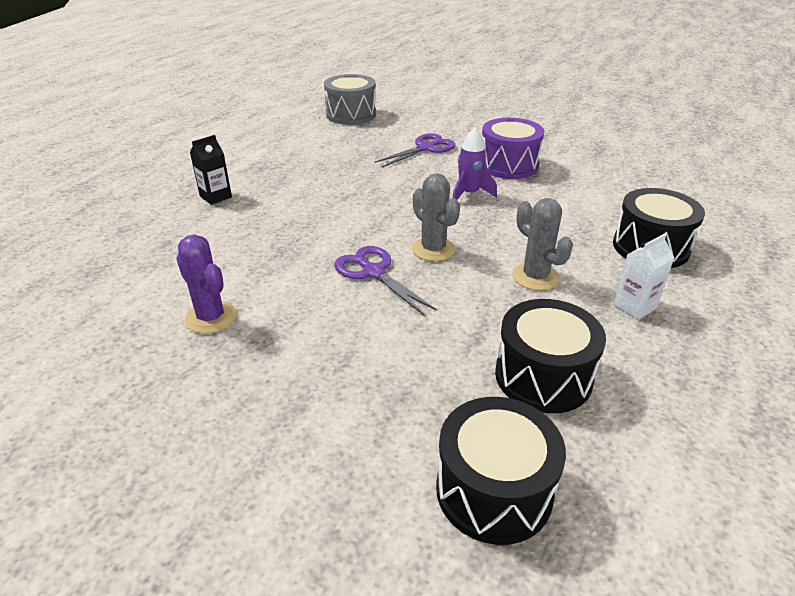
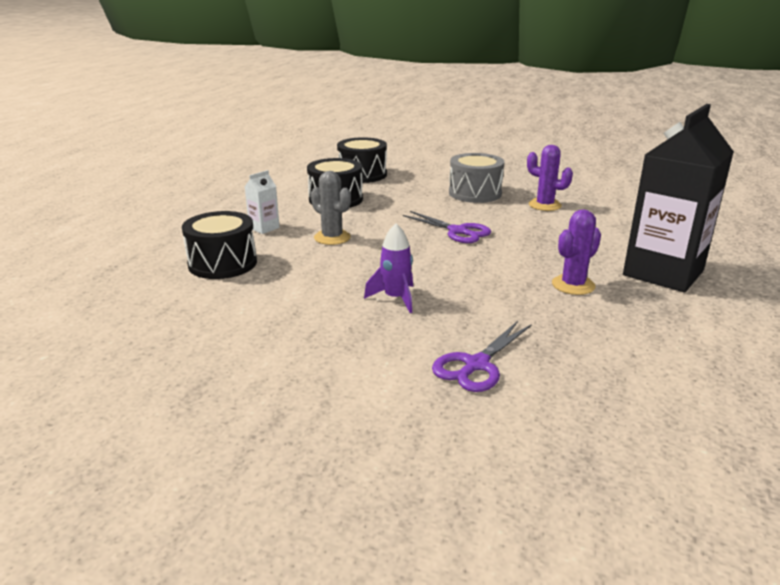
camera: 170 degrees right, 10 degrees down
(216, 197) = (663, 273): black carton -> black carton, size x2.43
(309, 192) = (573, 285): none -> purple cactus
(351, 114) = (670, 444): grey drum -> grey drum (475, 193)
(433, 249) = (417, 248): grey cactus -> none
(508, 165) = (348, 344): purple drum -> none

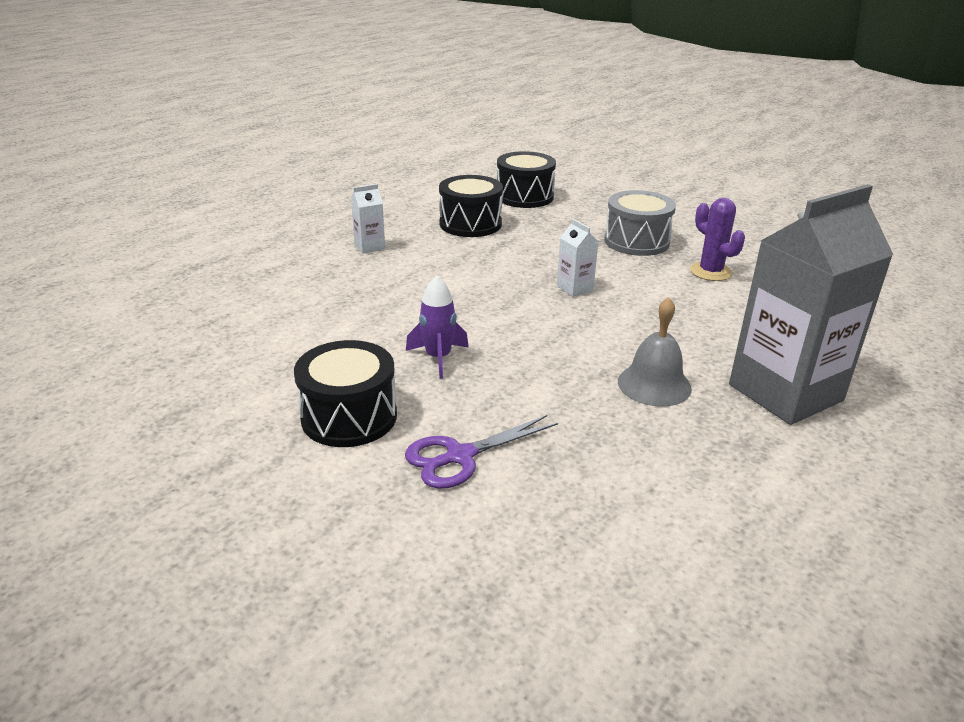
camera: 20 degrees right, 5 degrees up
(222, 263) = (299, 281): black drum -> black drum (349, 417)
(332, 237) = (430, 271): grey cactus -> none
(458, 231) = (574, 288): purple scissors -> white carton
(573, 285) = (654, 384): purple cactus -> grey bell
(663, 273) = (785, 392): black carton -> grey carton

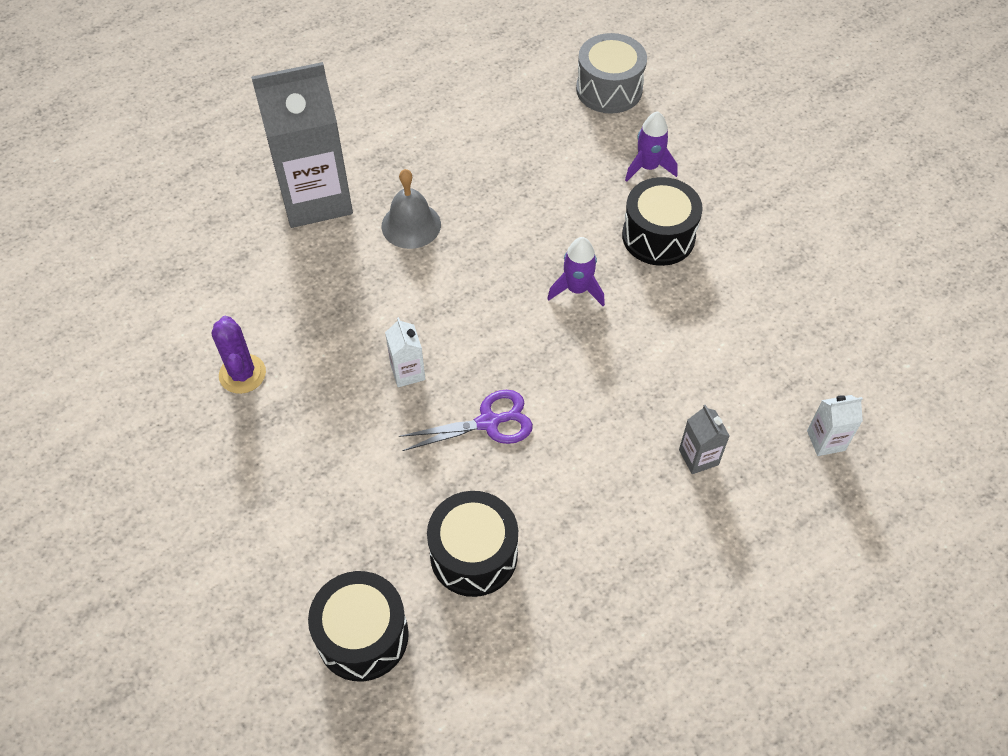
camera: 165 degrees left, 25 degrees up
(306, 276) = (698, 457): none -> grey carton
(369, 247) = (619, 515): white carton -> white carton (826, 440)
(370, 497) = (648, 167): none -> purple rocket
(460, 456) = (583, 187): purple scissors -> purple scissors (488, 422)
(636, 241) = (280, 459): grey drum -> grey drum (609, 89)

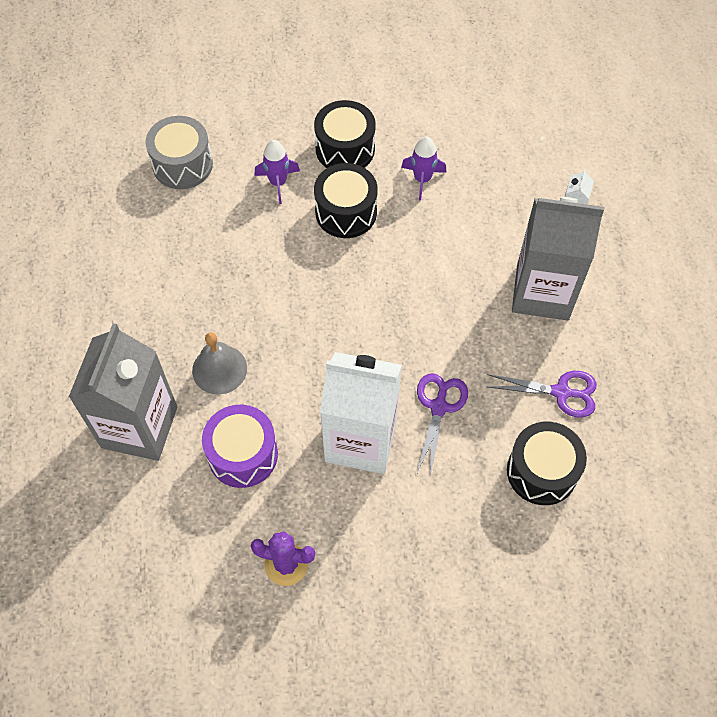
camera: 60 degrees left, 5 degrees up
(334, 286) = (243, 454): none -> purple drum
(362, 636) = (567, 577): black drum -> black drum (345, 149)
(407, 372) = (361, 440): white carton -> white carton, size x2.43
(577, 289) = (359, 289): purple rocket -> purple rocket (422, 179)
(584, 532) = (561, 392): none -> purple scissors
(698, 457) = (542, 292): grey carton -> grey carton, size x2.43

